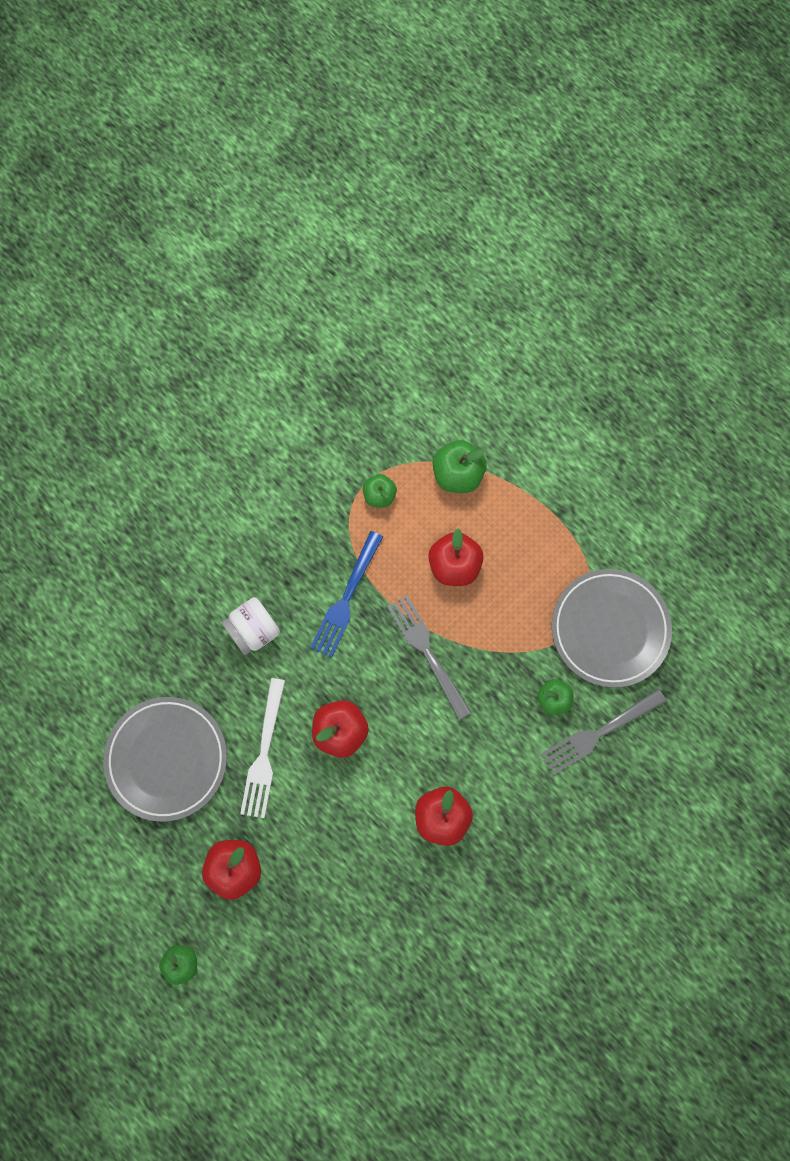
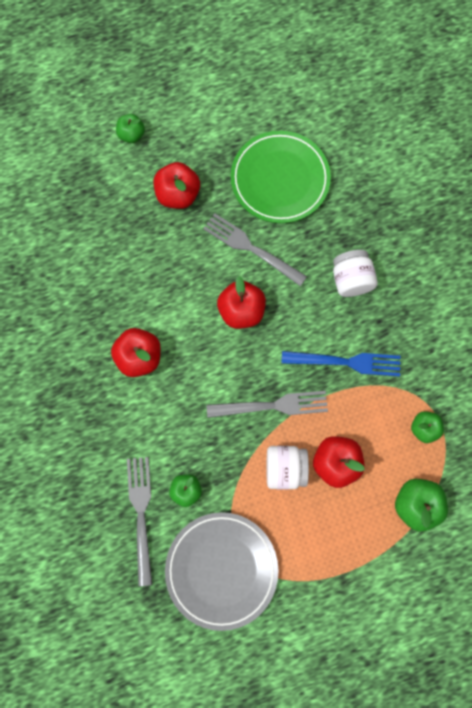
camera: 115 degrees right, 0 degrees up
(167, 759) = (280, 179): grey plate -> green plate
(264, 753) = (251, 248): white fork -> grey fork
(346, 598) = (346, 362): blue fork -> blue fork turned 135 degrees clockwise
(484, 611) = (285, 468): none -> white jar

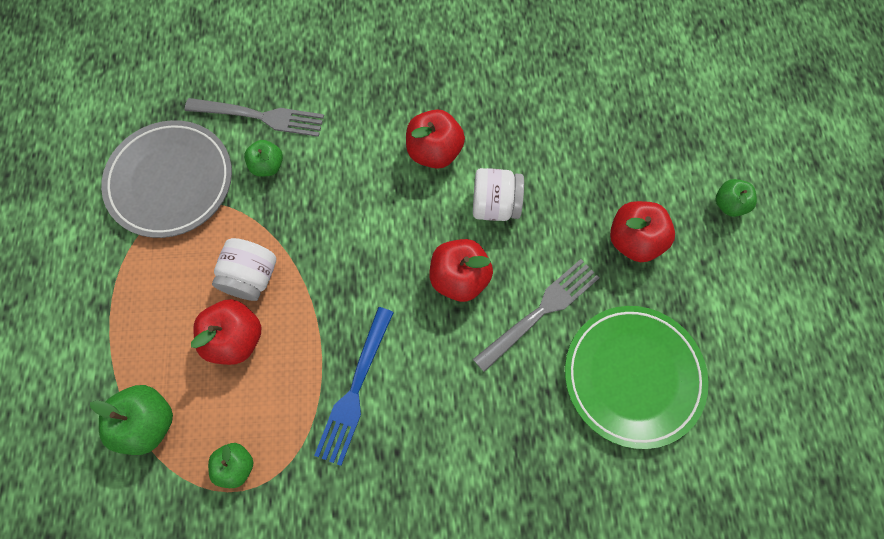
camera: 105 degrees right, 5 degrees down
(272, 405) = (330, 282): grey fork -> none
(351, 280) = (464, 431): white jar -> white jar (495, 205)

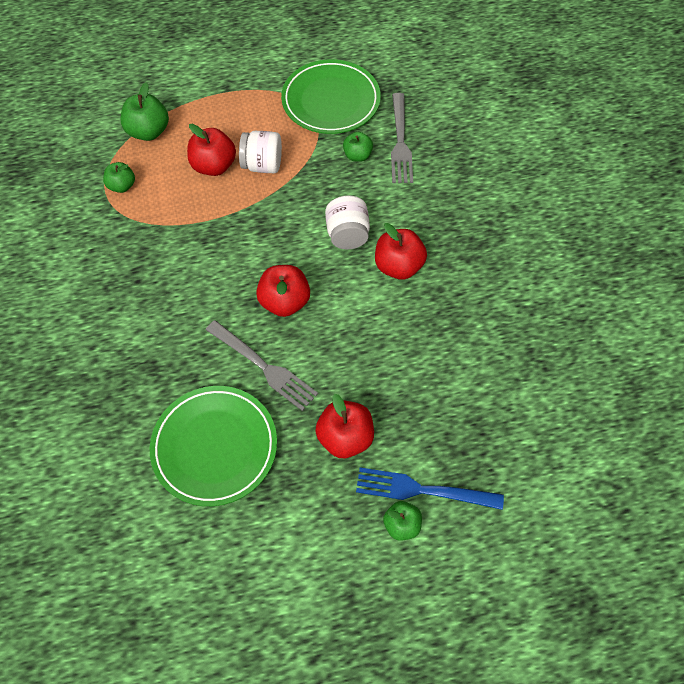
camera: 80 degrees right, 10 degrees down
(171, 181) = (331, 101): grey plate -> green plate
(355, 389) = (183, 246): blue fork -> blue fork (423, 490)
(495, 205) = (357, 319): white jar -> white jar (347, 235)

